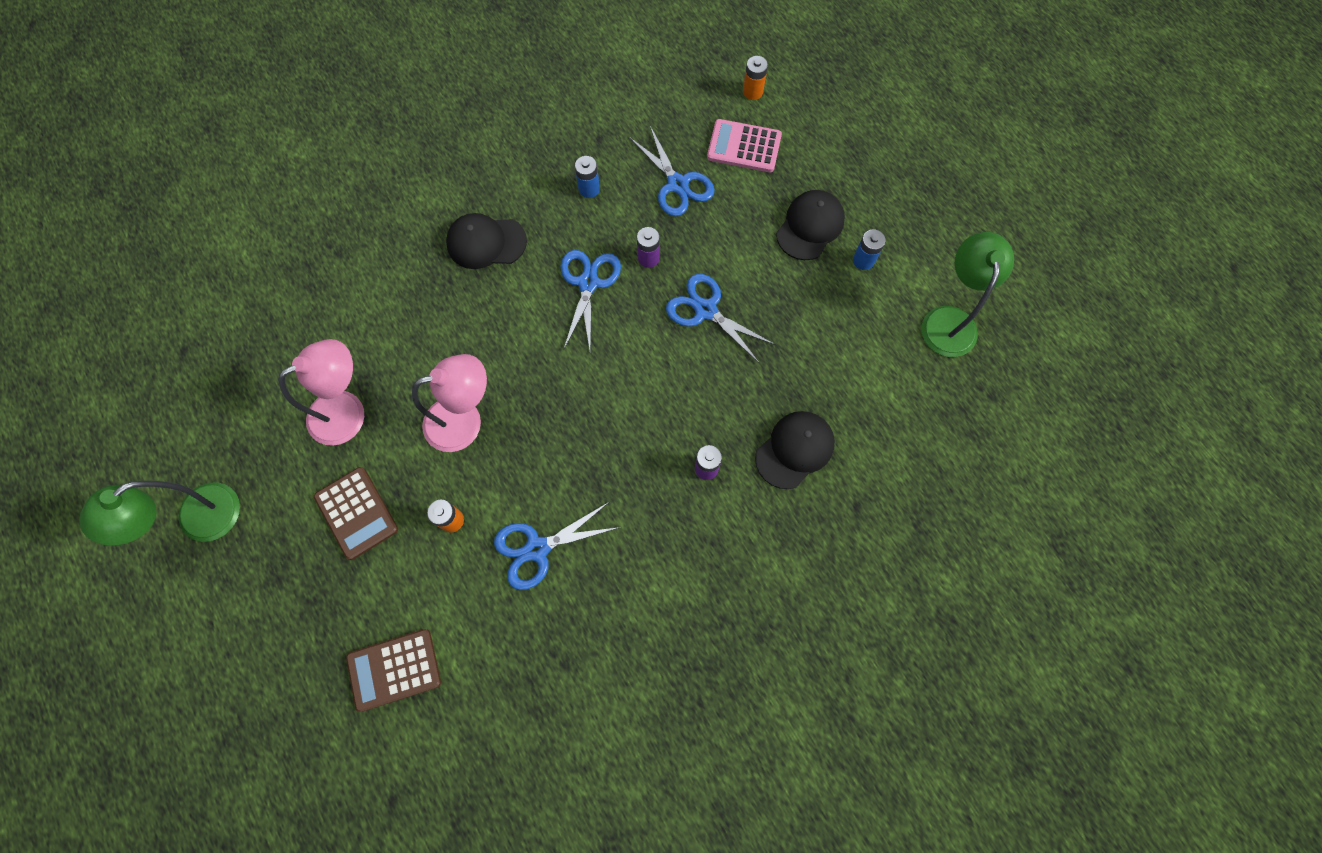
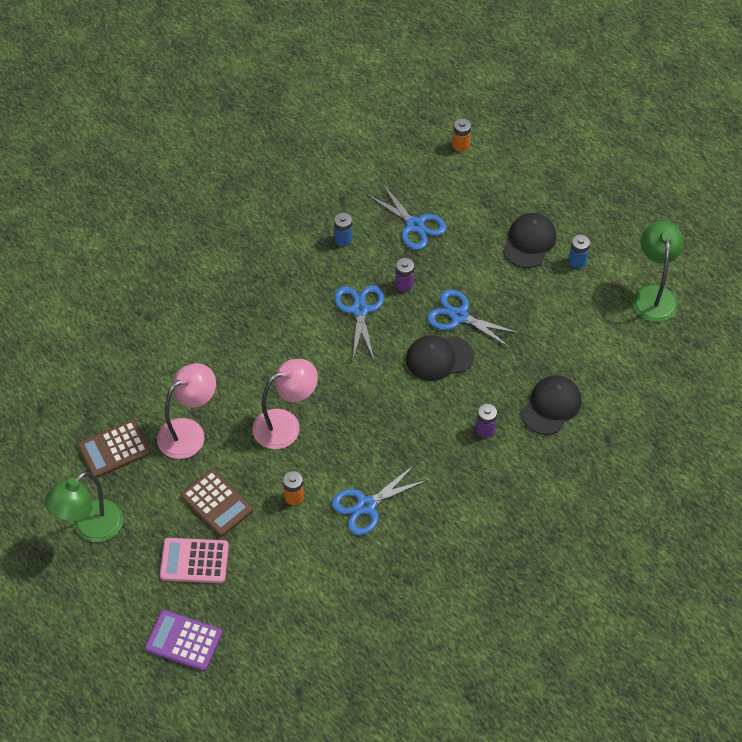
camera: 10 degrees left, 15 degrees down
(268, 700) = (183, 641): none -> purple calculator
(394, 670) = (276, 605): brown calculator -> brown calculator (114, 449)
(486, 242) = (268, 292): black cap -> black cap (439, 358)
(744, 147) = (463, 189): pink calculator -> pink calculator (194, 561)

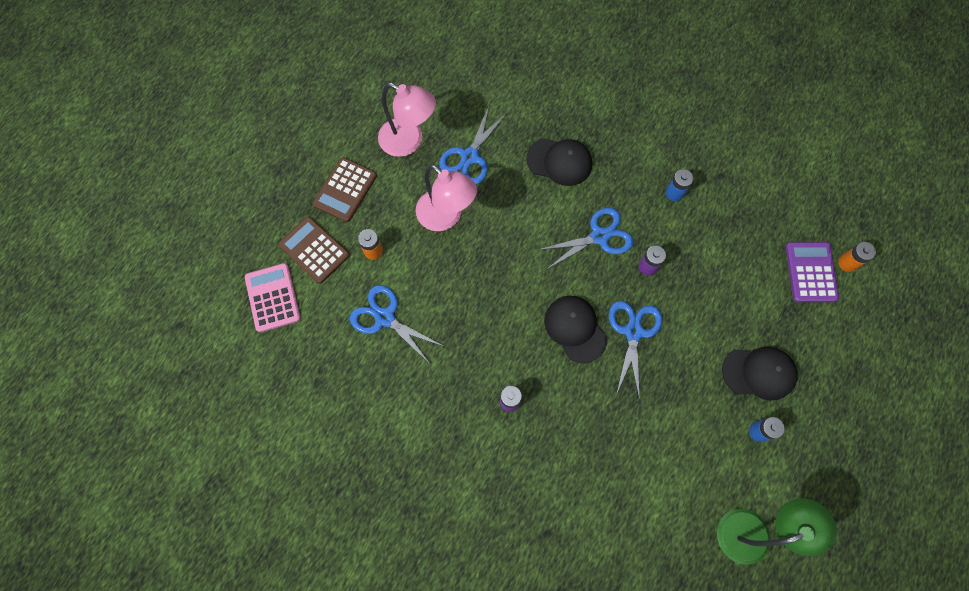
camera: 70 degrees right, 15 degrees up
(90, 528) = (289, 103): green lamp -> none
(114, 449) = (371, 91): brown calculator -> brown calculator (314, 250)
(183, 641) = (203, 214): purple calculator -> purple calculator (810, 272)
(194, 561) = (282, 193): pink calculator -> pink calculator (272, 298)
(415, 225) = (723, 252): blue scissors -> blue scissors (470, 156)
(551, 406) = (563, 460): black cap -> black cap (559, 162)

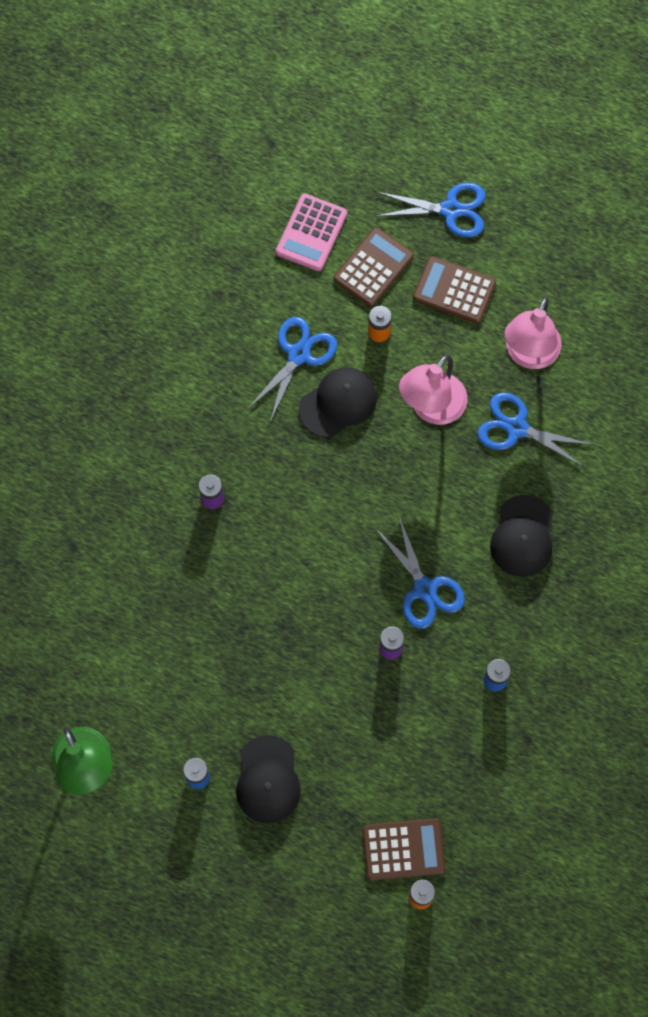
camera: 85 degrees right, 0 degrees up
(272, 298) = (311, 233): pink calculator -> pink calculator turned 135 degrees clockwise
(575, 329) = (304, 566): black cap -> black cap (338, 403)
(633, 332) = (306, 632): blue scissors -> blue scissors (450, 210)
(810, 272) = (403, 849): purple calculator -> brown calculator

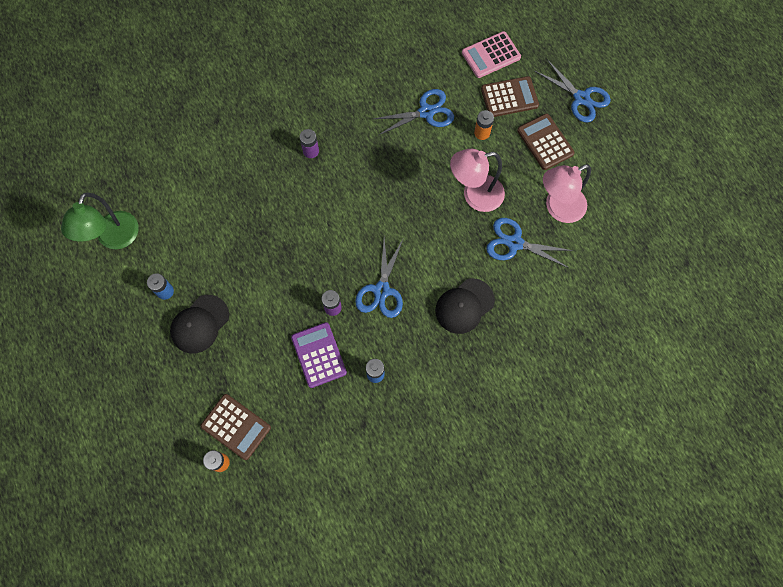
camera: 40 degrees right, 0 degrees up
(338, 403) = (425, 153): black cap -> none
(420, 708) = (318, 355): none -> purple calculator
(516, 428) = (514, 243): blue scissors -> blue scissors turned 45 degrees counterclockwise

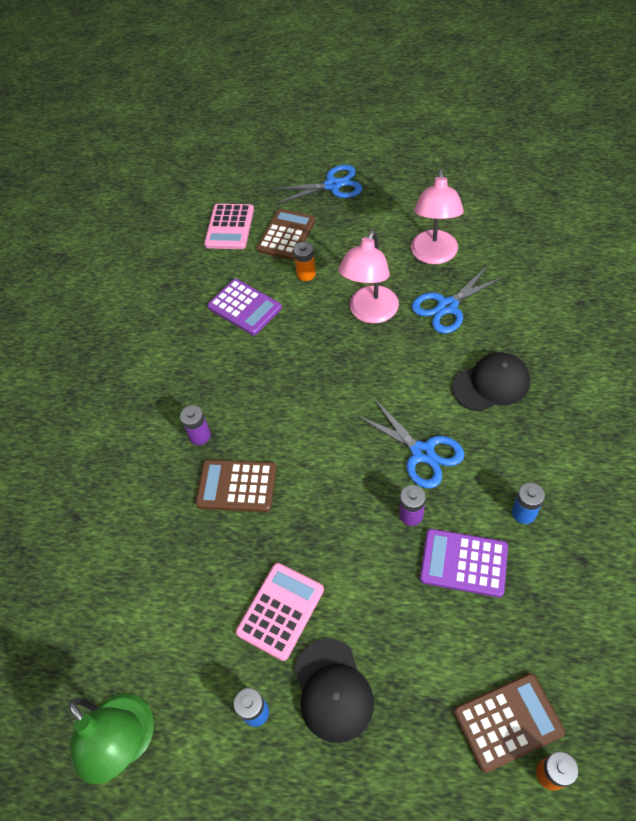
camera: 50 degrees left, 15 degrees down
(227, 269) = (280, 611): none -> pink calculator
(426, 112) = (244, 307): blue scissors -> purple calculator
(464, 306) = (491, 384): black cap -> black cap turned 105 degrees counterclockwise
(545, 142) = (356, 232): brown calculator -> brown calculator (236, 486)

